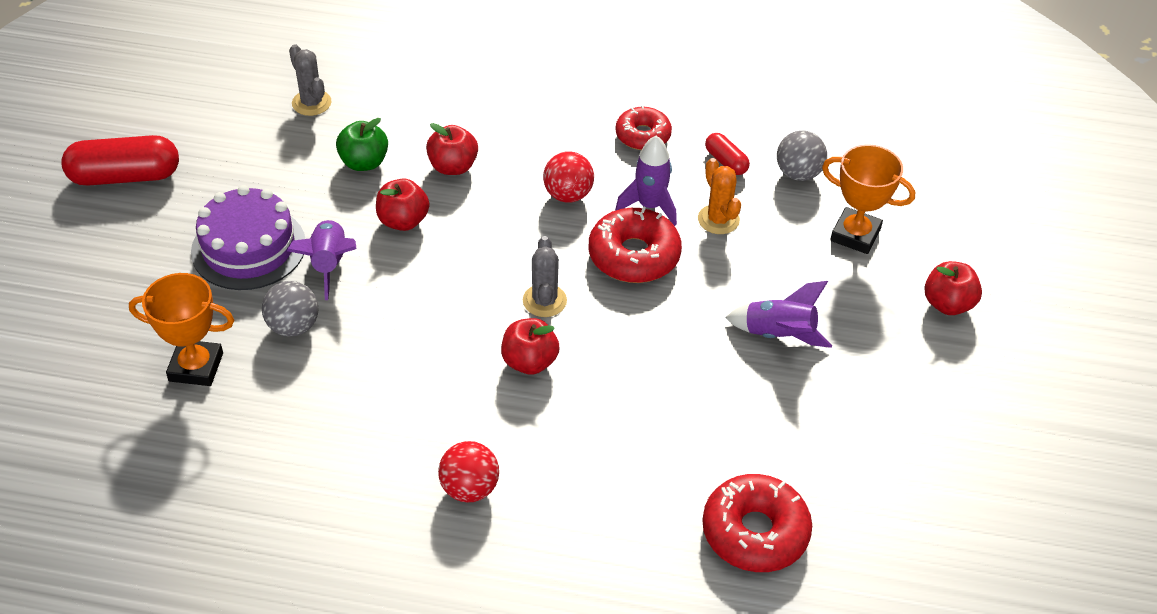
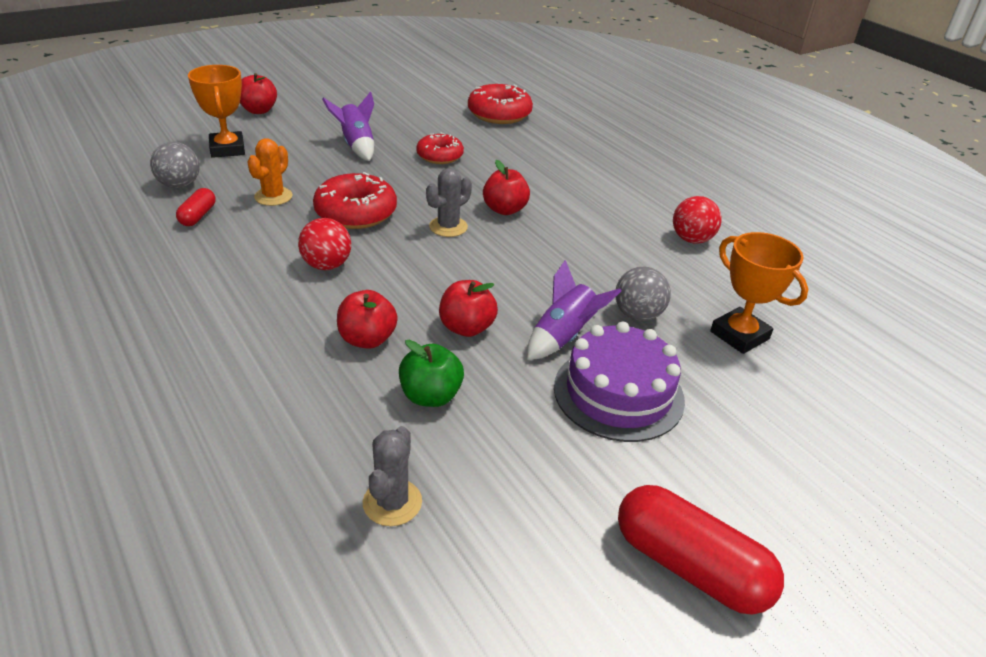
camera: 135 degrees left, 10 degrees down
(469, 488) = (614, 189): red ball -> red ball (691, 239)
(643, 135) = (204, 263): red donut -> red donut (440, 156)
(650, 206) = (293, 227): purple rocket -> none

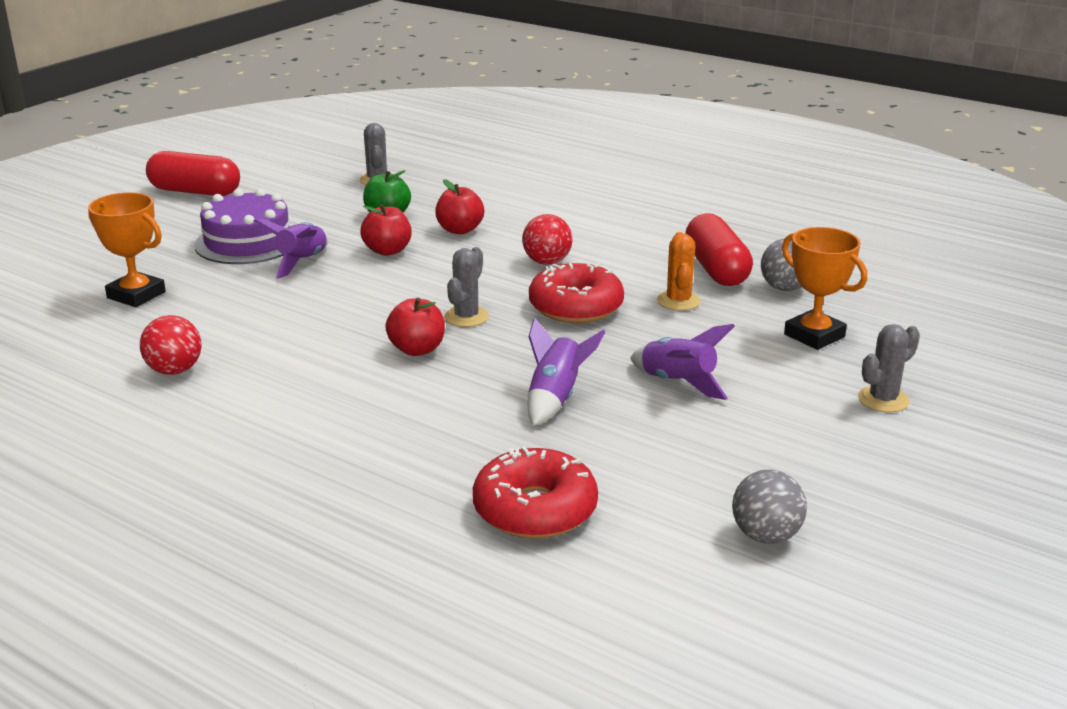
camera: 160 degrees right, 10 degrees down
(198, 216) = (716, 269): red capsule -> red capsule, size x1.93
(259, 110) = (883, 400): red apple -> grey cactus
(440, 156) = (555, 398): red donut -> purple rocket
(638, 315) = (236, 289): grey ball -> grey ball (766, 536)

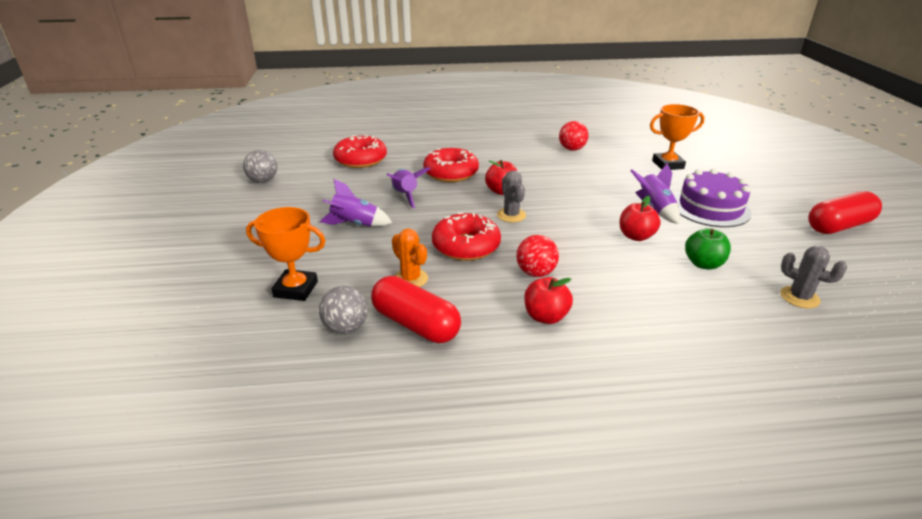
camera: 140 degrees right, 5 degrees up
(431, 408) = (451, 173): none -> red donut
(460, 230) = (637, 274): red apple -> red apple (546, 316)
(883, 400) = (230, 259): grey cactus -> none

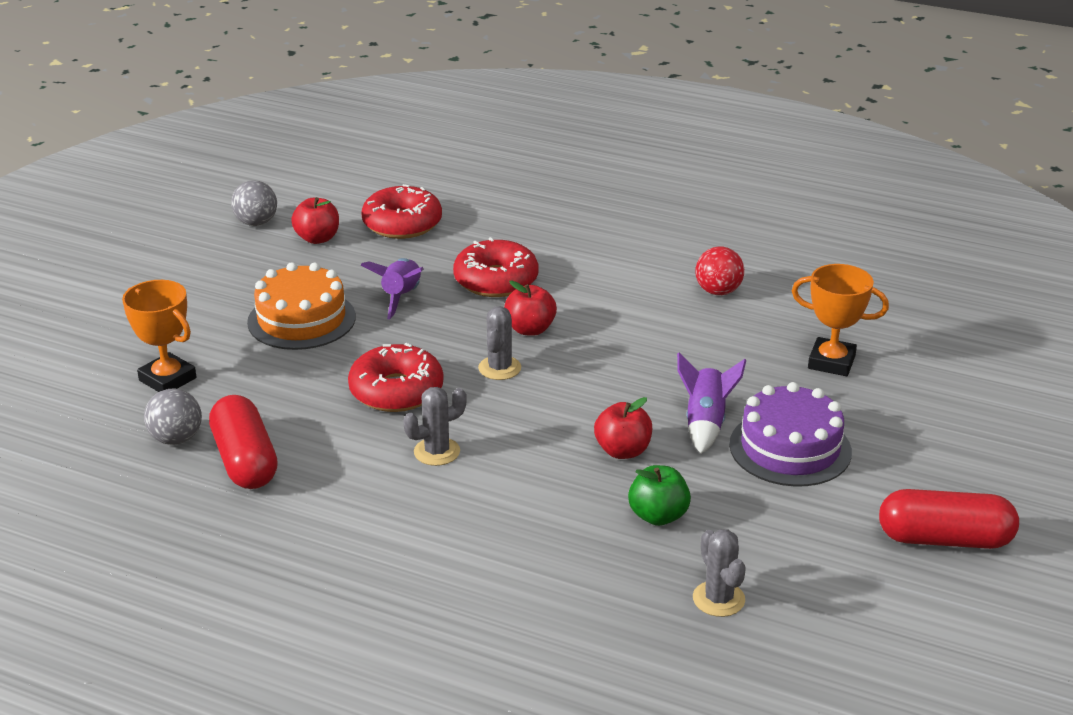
camera: 30 degrees right, 0 degrees up
(355, 224) = (301, 319): purple rocket -> orange cake
(411, 279) = (292, 409): orange cactus -> none
(535, 273) = (437, 452): red ball -> grey cactus
(546, 316) = (385, 504): red apple -> red apple (317, 238)

